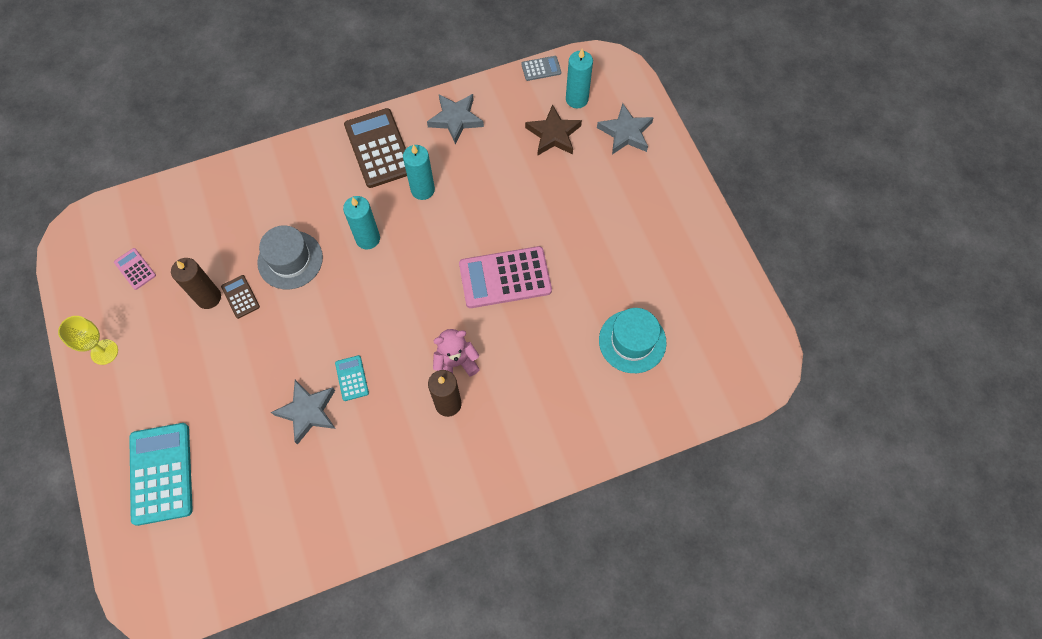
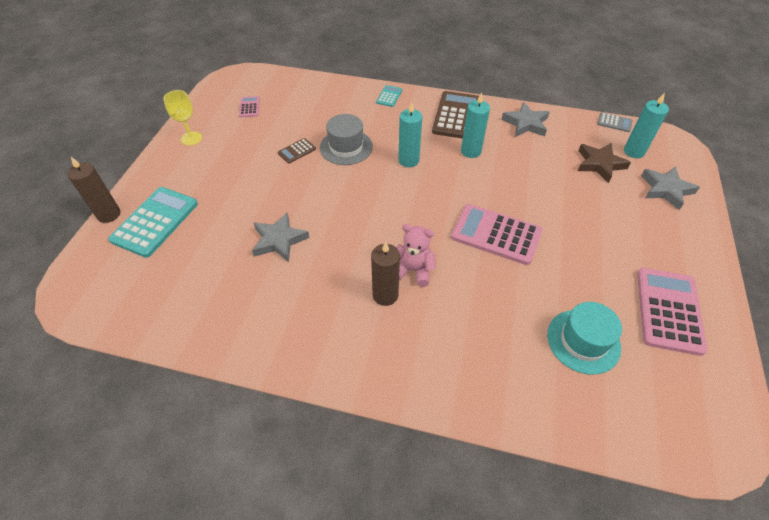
camera: 35 degrees right, 15 degrees down
(208, 297) = (277, 142): brown candle -> brown candle (109, 214)
(240, 297) = (297, 151): brown calculator -> brown calculator turned 135 degrees counterclockwise
(352, 378) = (327, 236): turquoise calculator -> turquoise calculator (389, 96)
(682, 269) = (668, 310): none -> pink calculator

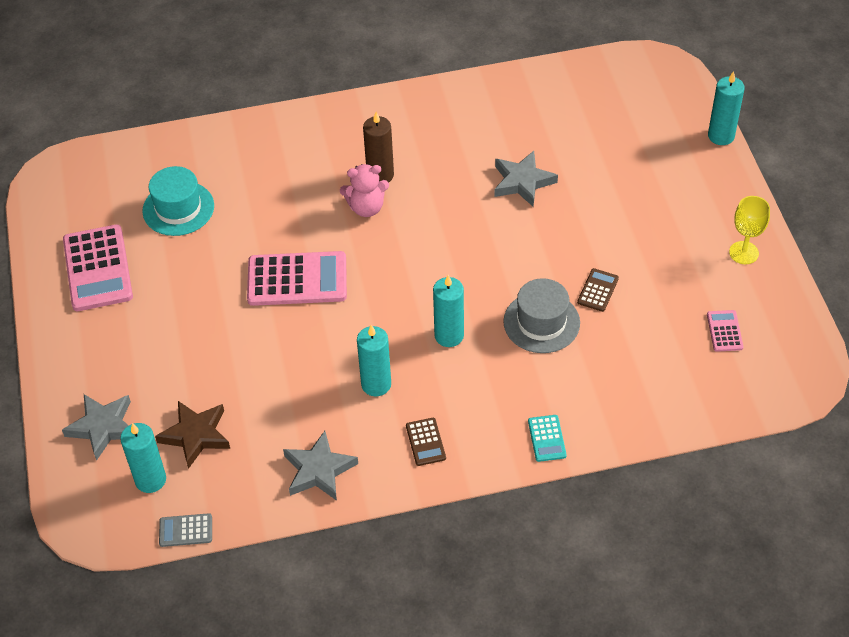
camera: 155 degrees right, 0 degrees up
(109, 214) = (721, 136): brown candle -> turquoise candle
(155, 222) = (665, 148): turquoise calculator -> none
(249, 107) = (724, 331): pink calculator -> pink calculator turned 150 degrees counterclockwise
(457, 116) = (425, 442): brown calculator -> brown calculator, size x0.47

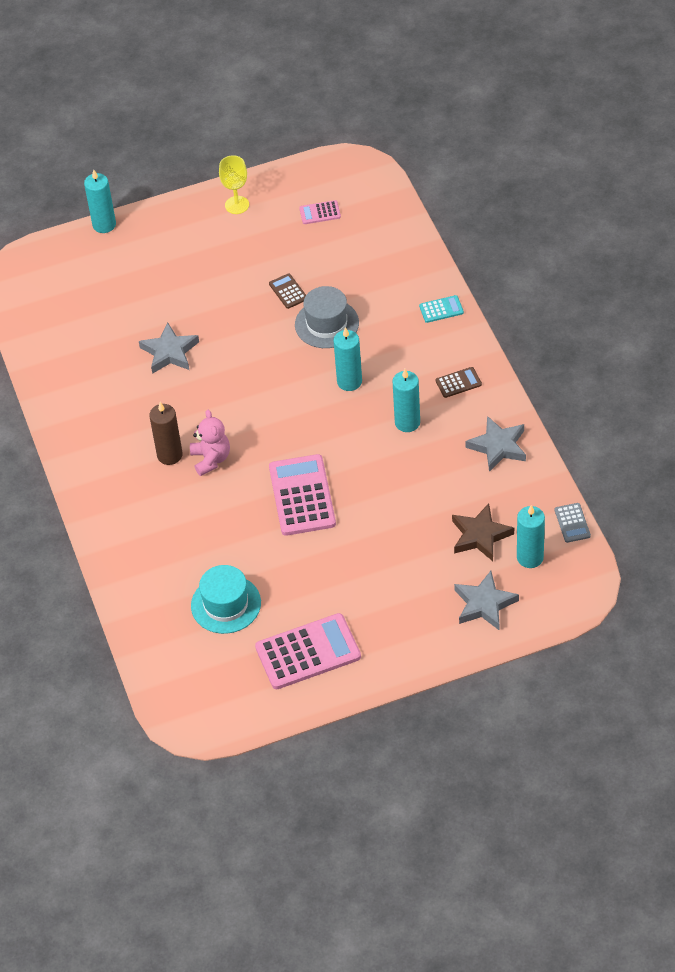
camera: 95 degrees left, 0 degrees up
(598, 290) = (288, 291): brown calculator -> brown calculator turned 45 degrees clockwise

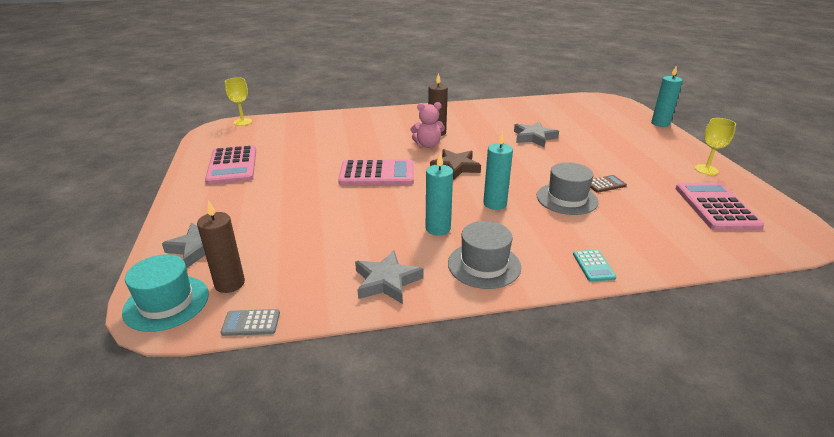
camera: 95 degrees right, 20 degrees down
(163, 701) = (242, 122): none -> yellow goblet
(226, 604) = (298, 142): turquoise hat -> turquoise hat (166, 303)
(320, 213) = (716, 207): pink calculator -> pink calculator, size x2.11
(458, 383) = (484, 265): brown calculator -> grey hat
(480, 535) = (279, 255): brown star -> brown star (455, 167)
(530, 557) = (229, 283): turquoise candle -> brown candle

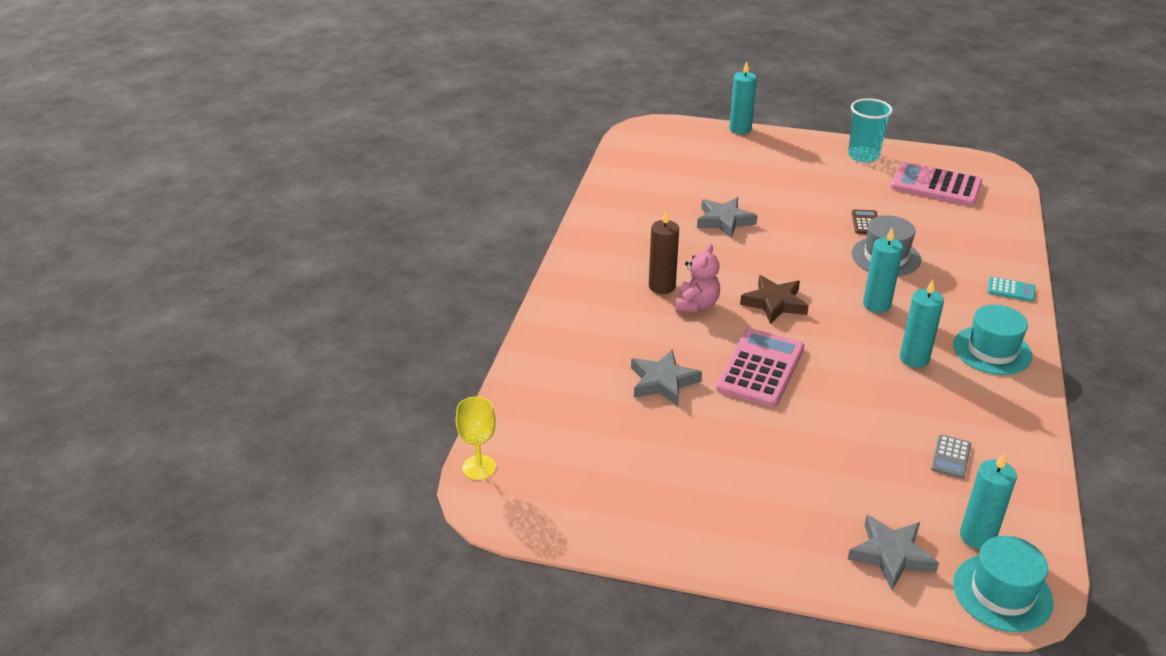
camera: 65 degrees left, 5 degrees up
(229, 283) = (977, 536): brown candle -> turquoise candle
(232, 165) = (658, 500): pink calculator -> none
(251, 323) = (1052, 528): grey calculator -> grey calculator (950, 457)
(387, 281) = (1003, 419): grey star -> grey star (663, 382)
(484, 265) = (992, 350): grey hat -> turquoise hat
(706, 170) = (863, 156): yellow goblet -> turquoise cup

